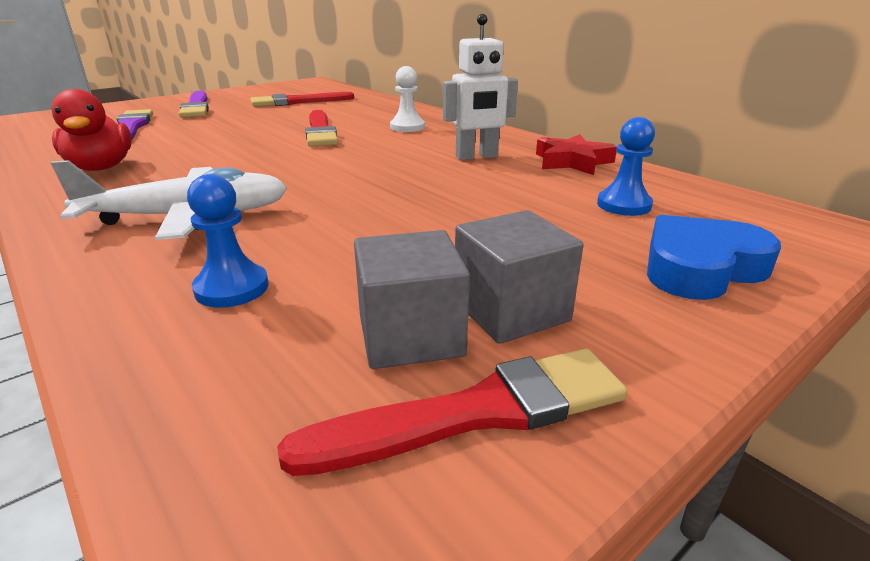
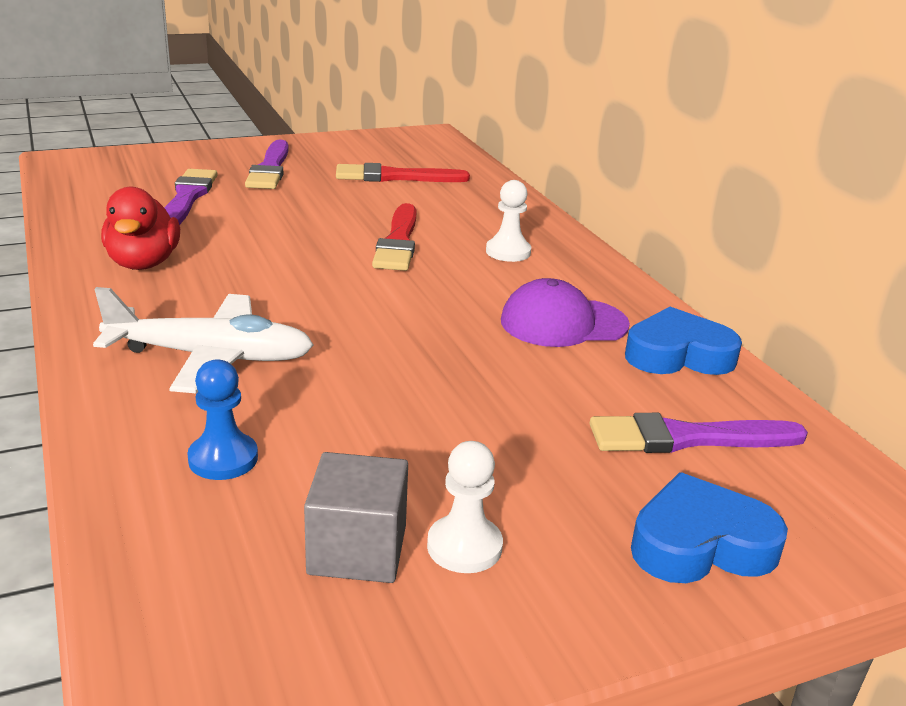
camera: 15 degrees right, 0 degrees up
(476, 157) = (563, 323): white robot -> purple cap
(477, 412) = (373, 636): red brush -> none
(511, 311) = (464, 546): grey cube -> white pawn
(572, 162) = (678, 354): red star -> blue heart
(623, 205) = (687, 438): blue pawn -> purple brush

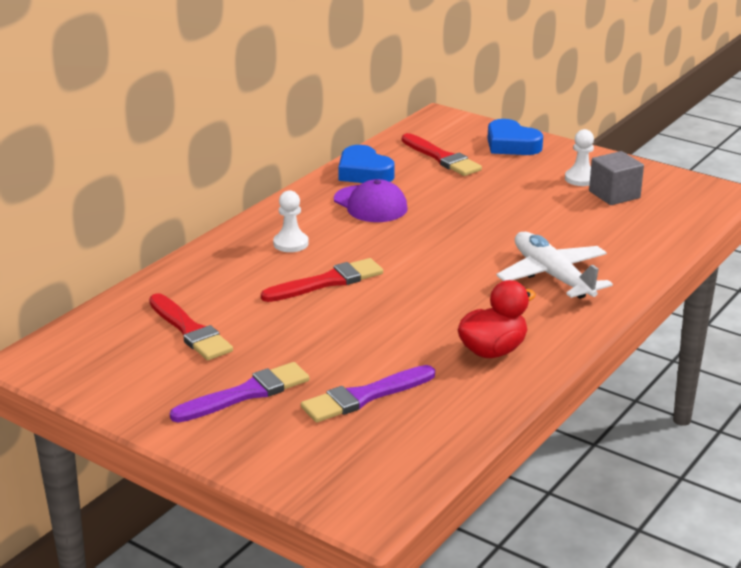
camera: 120 degrees left, 0 degrees up
(223, 459) = (614, 237): blue pawn -> none
(687, 438) = (442, 158): purple brush -> red brush

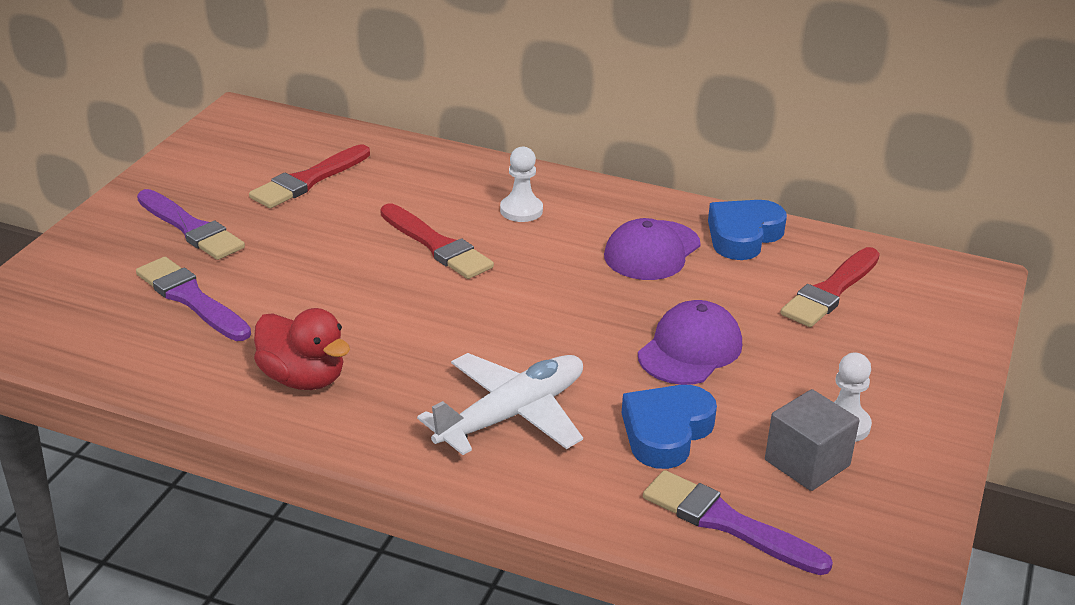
camera: 75 degrees right, 5 degrees up
(494, 209) = (690, 349): none -> purple cap
(511, 145) = (922, 349): blue heart -> blue heart (666, 432)
(665, 225) = (727, 523): none -> purple brush

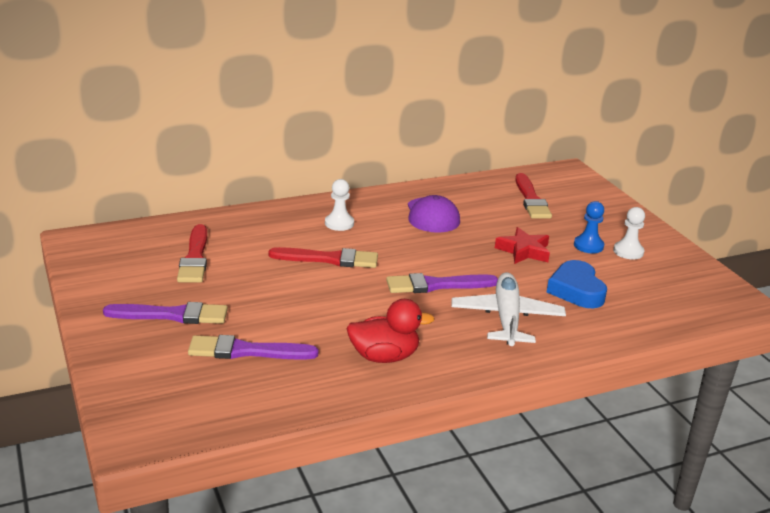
camera: 45 degrees left, 5 degrees down
(690, 349) = (524, 251): purple cap -> red star
(727, 523) = (659, 313): purple brush -> purple brush (436, 285)
(743, 236) = (457, 191): blue heart -> none
(797, 388) = (588, 246): none -> blue pawn
(807, 463) = (642, 273): grey cube -> none

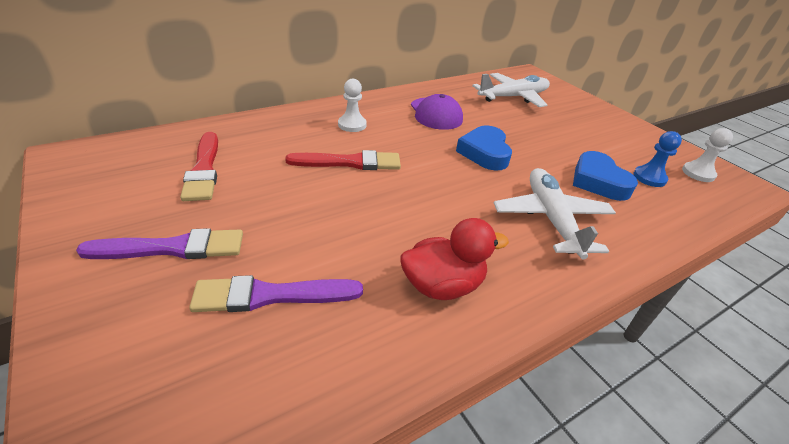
camera: 10 degrees left, 10 degrees up
(436, 285) = (466, 185): purple brush -> none
(469, 257) = (484, 153): none -> blue heart
(524, 251) = (530, 144): red star -> none
(531, 200) = (513, 97): red brush -> white plane
(588, 246) = (582, 136): blue pawn -> blue pawn (649, 178)
(628, 251) = (617, 140): white pawn -> white pawn (698, 173)

